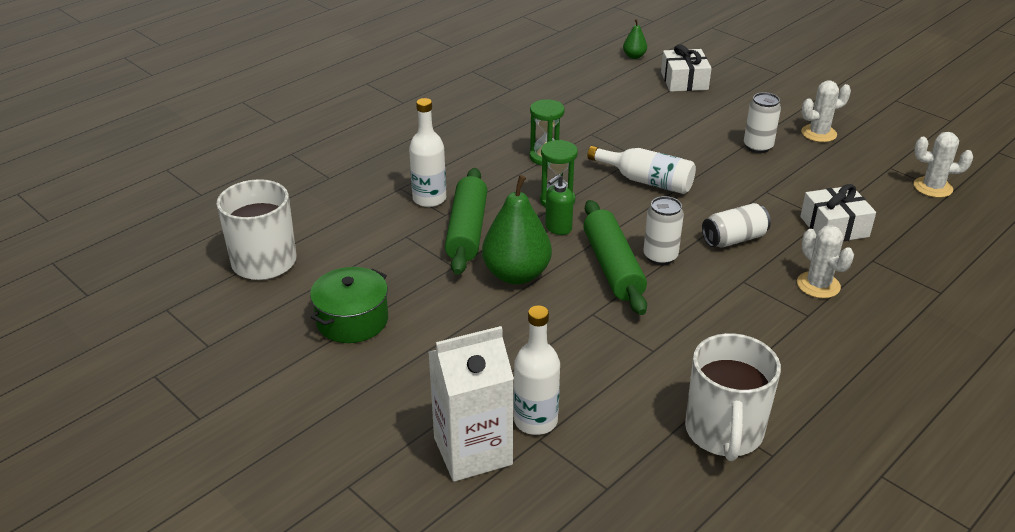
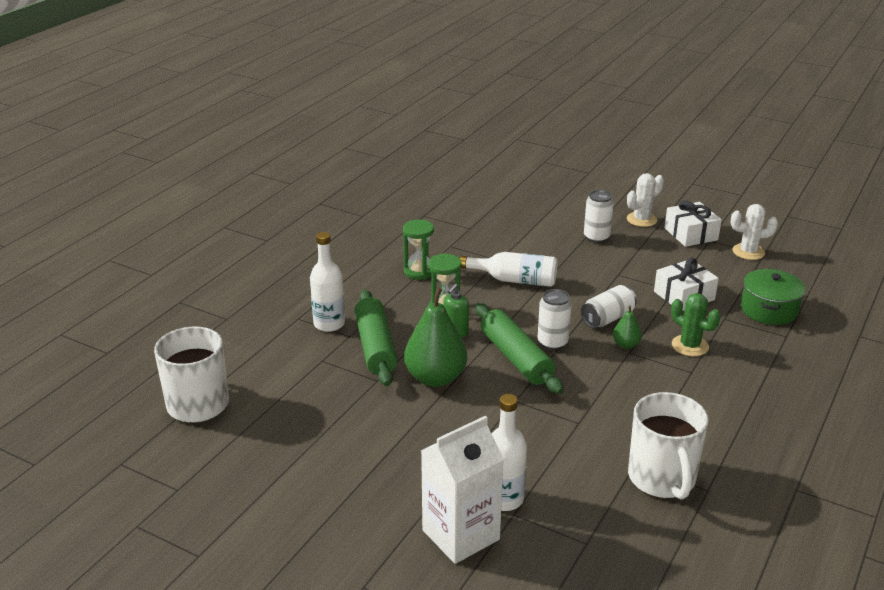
camera: 15 degrees left, 5 degrees down
(352, 320) = (304, 443): green pot -> green pot (769, 310)
(634, 56) = (460, 172): green pear -> green pear (626, 345)
(684, 81) = (512, 189): white gift -> white gift (691, 234)
(818, 285) = (690, 346): white cactus -> green cactus

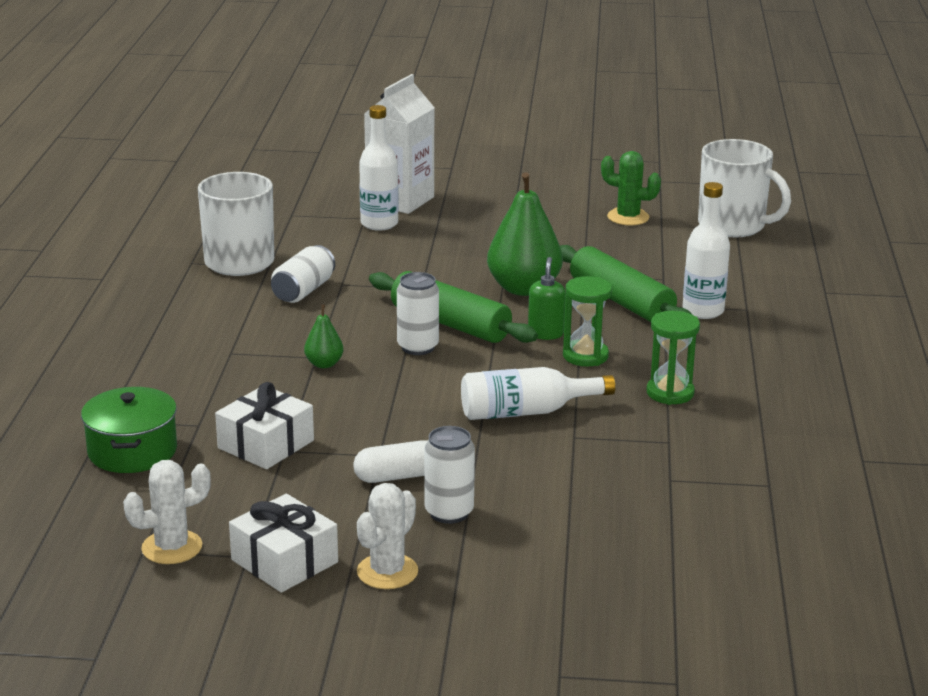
camera: 155 degrees right, 5 degrees down
(607, 318) = (363, 389): white can -> white can (303, 291)
(613, 261) = (397, 476): none -> white capsule
(690, 346) = (240, 380): green cactus -> green cactus (628, 217)

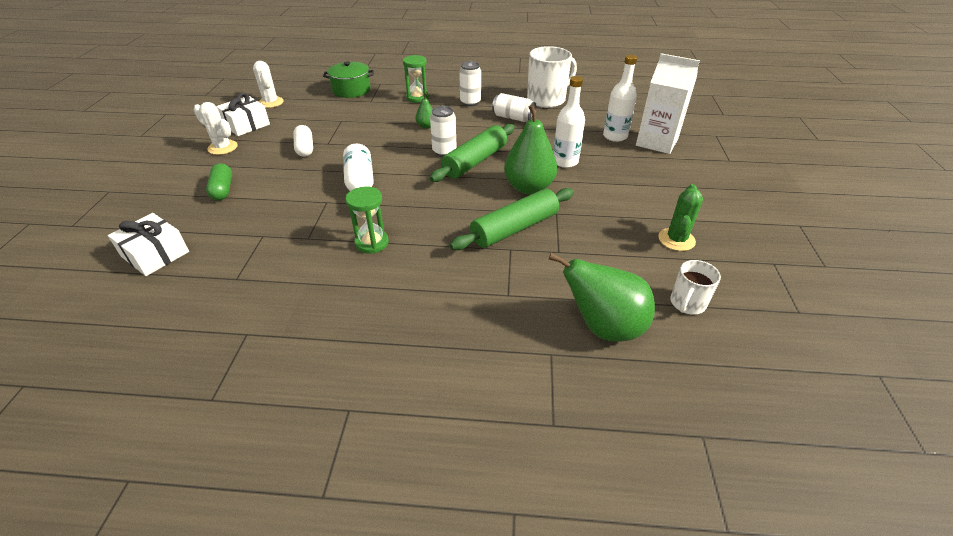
camera: 90 degrees right, 15 degrees up
(266, 444) = (348, 116): white gift -> white gift (155, 254)
(449, 512) = (264, 162): white can -> white can (470, 102)
(545, 334) = (461, 195): green soap dispenser -> none
(546, 540) = (222, 190): none -> green capsule
(585, 356) = (429, 209): green hourglass -> green hourglass (417, 98)
(703, 311) = (502, 269): white bottle -> white bottle (565, 161)
(733, 226) = (687, 303): white mug -> white mug, size x0.55
(780, 266) = (603, 327): none -> green pear

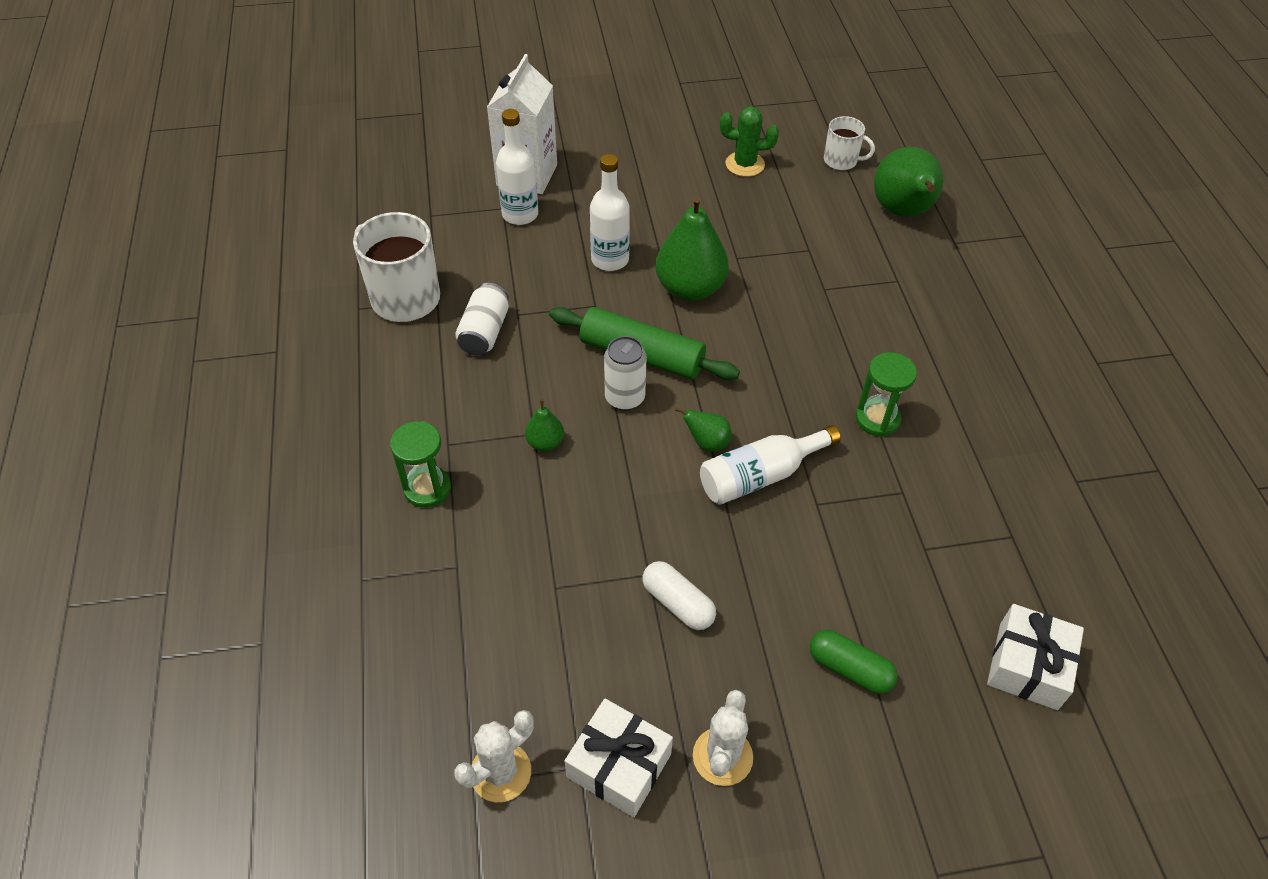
camera: 105 degrees left, 10 degrees up
(222, 190) = (849, 669): green capsule -> green capsule turned 60 degrees clockwise
(305, 148) = (678, 603): white capsule -> white capsule turned 75 degrees clockwise
(351, 90) = (406, 624): green pot -> none
(395, 172) = (707, 443): none -> green pear
(470, 102) = (434, 400): white can -> none
(514, 228) = (784, 290): green rolling pin -> none

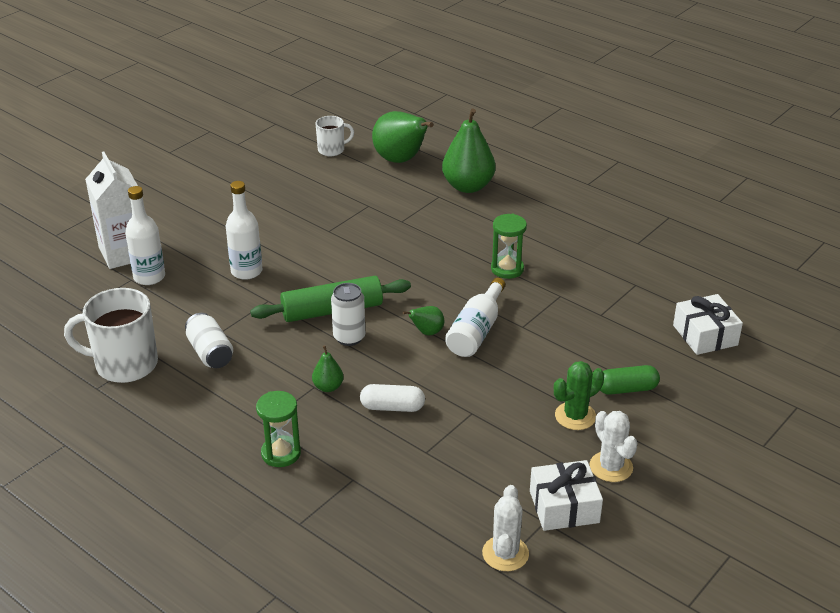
camera: 40 degrees left, 15 degrees down
(678, 603) = (504, 416): white capsule -> white capsule (392, 407)
(690, 288) = (319, 261): green pear -> green pear (468, 186)
(745, 164) = (272, 179): green cactus -> green cactus (575, 416)

